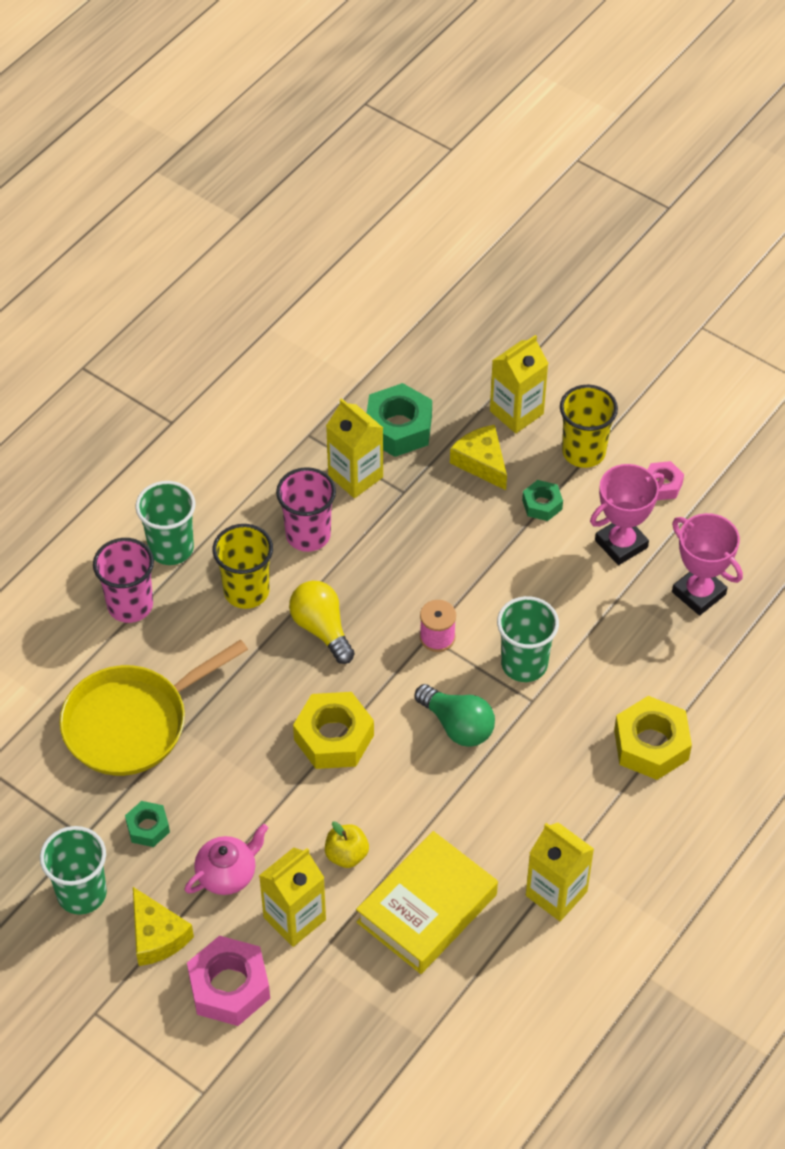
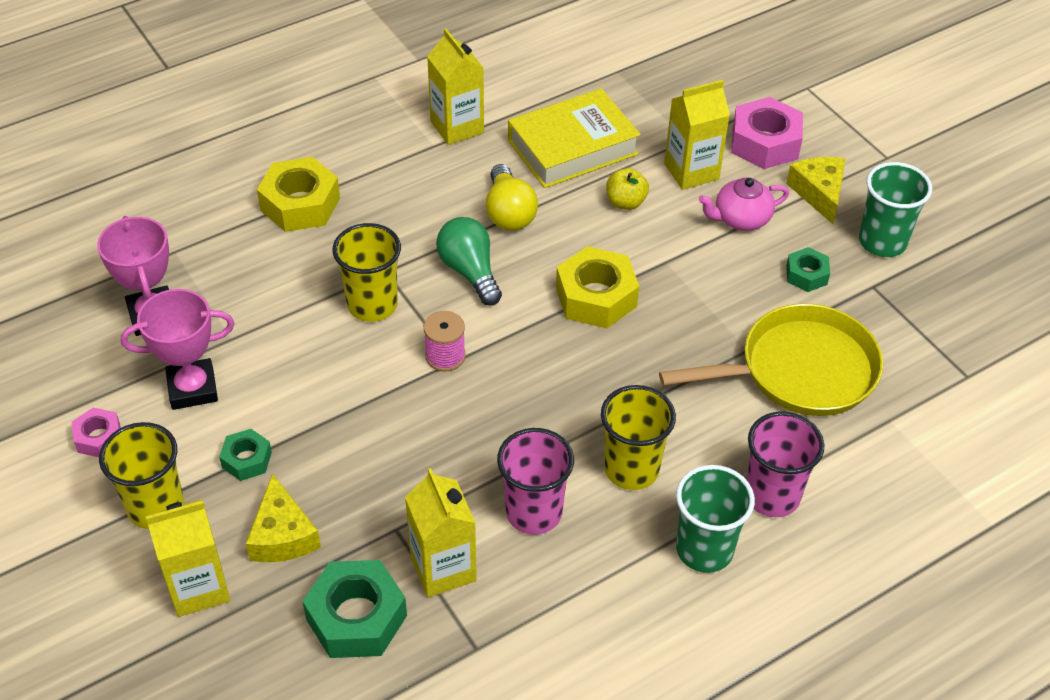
camera: 160 degrees left, 5 degrees down
(322, 629) = (563, 402): yellow light bulb -> yellow light bulb (508, 213)
(524, 664) = (372, 305): green cup -> yellow cup

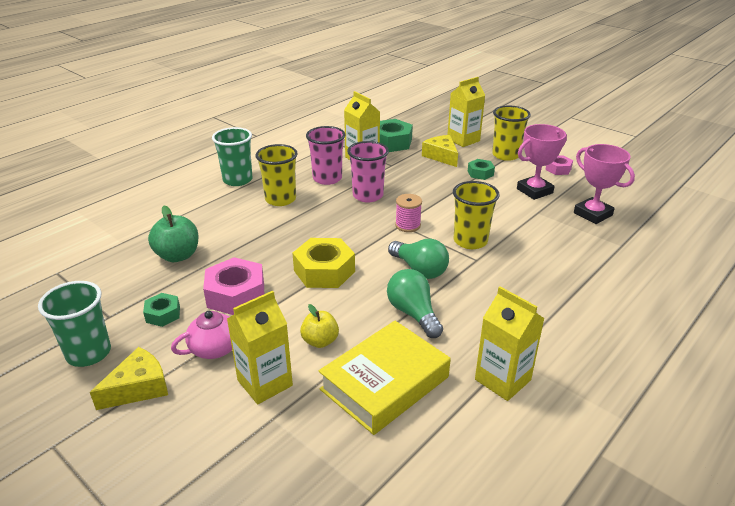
camera: 165 degrees right, 15 degrees down
(300, 204) = (572, 288): yellow nut -> none
(508, 213) = (413, 313): yellow light bulb -> green light bulb
(765, 143) = (188, 433): pink nut -> pink nut (236, 294)
(772, 496) = (201, 201): pink cup -> pink cup (368, 195)
(799, 370) = (178, 256): yellow pan -> green apple
(819, 193) = (138, 388): yellow cheese -> yellow cheese turned 105 degrees counterclockwise

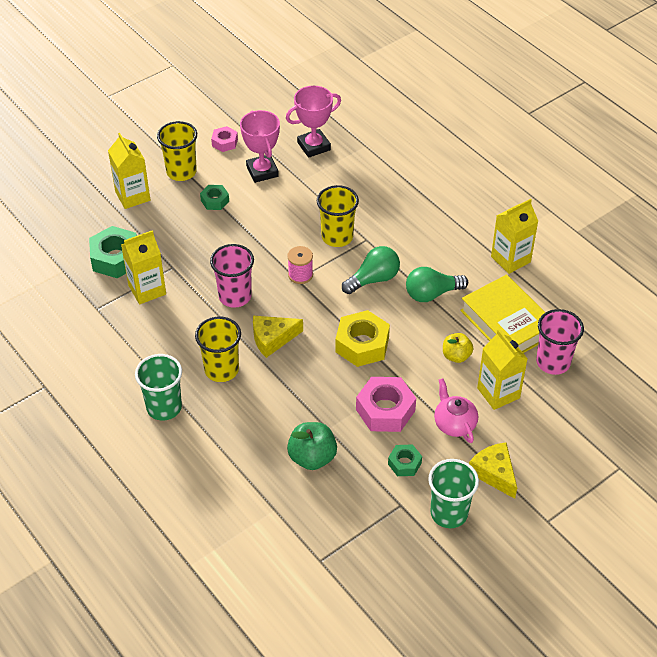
camera: 80 degrees left, 15 degrees up
(327, 178) = (186, 325): pink cup -> pink cup (553, 362)
(441, 156) = (166, 222): yellow cheese -> yellow cheese (272, 339)

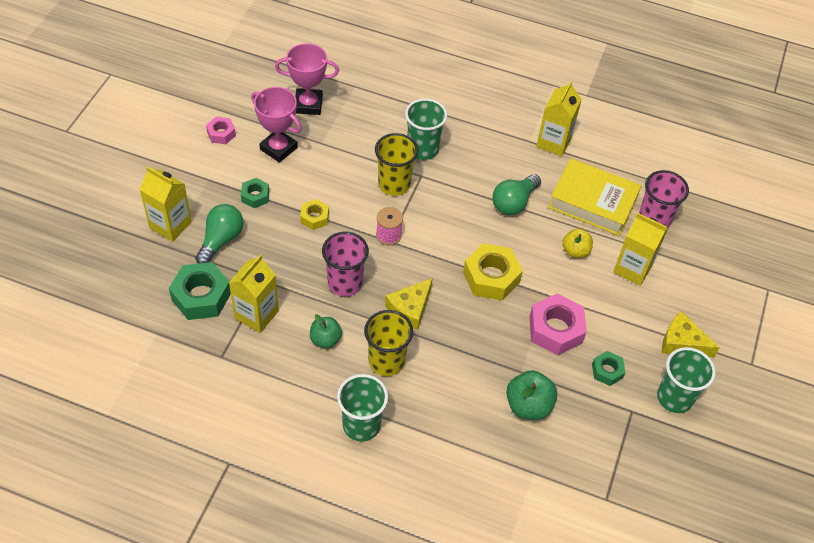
camera: 35 degrees left, 5 degrees up
(181, 172) = (201, 180): yellow cup -> none
(186, 332) = (325, 339): none -> green apple
(250, 236) = (314, 217): none -> yellow nut
(314, 146) = (308, 105): pink trophy -> pink trophy turned 60 degrees clockwise
(373, 279) = (455, 211): green light bulb -> green light bulb (221, 240)
(385, 219) = (422, 149): none -> green cup
(454, 423) = (619, 314): pink teapot -> none

